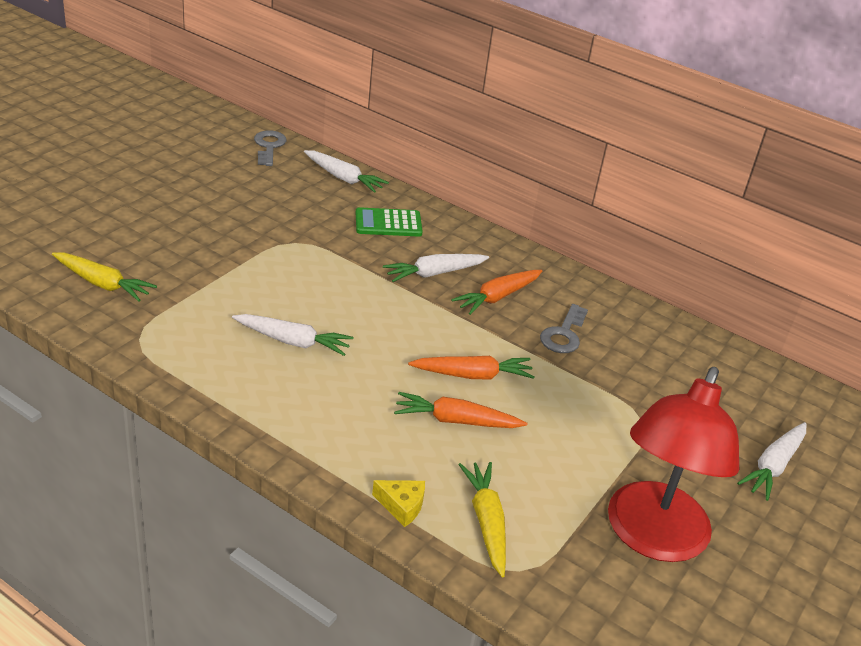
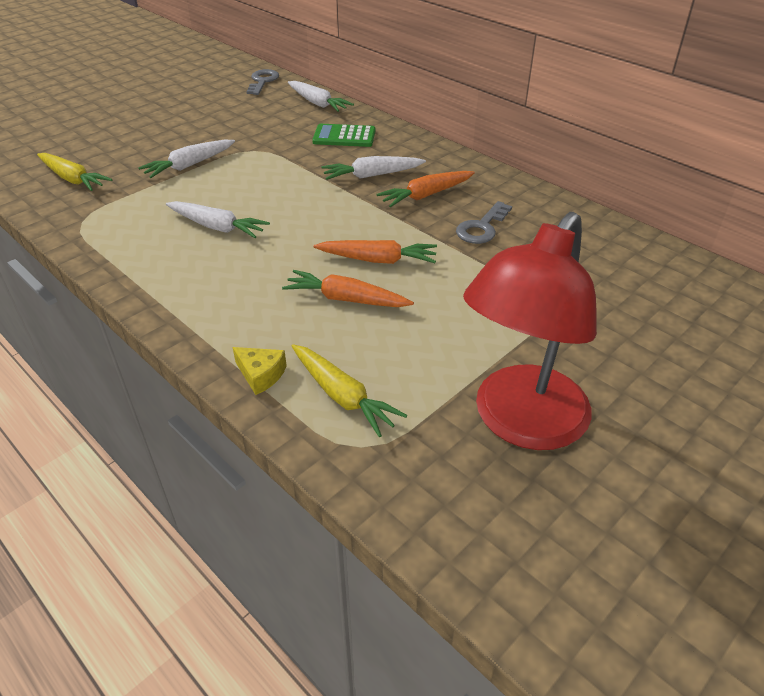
camera: 15 degrees right, 5 degrees up
(486, 522) = (342, 396): yellow carrot -> yellow carrot turned 135 degrees clockwise
(773, 466) = (680, 358): white carrot -> white carrot (189, 165)

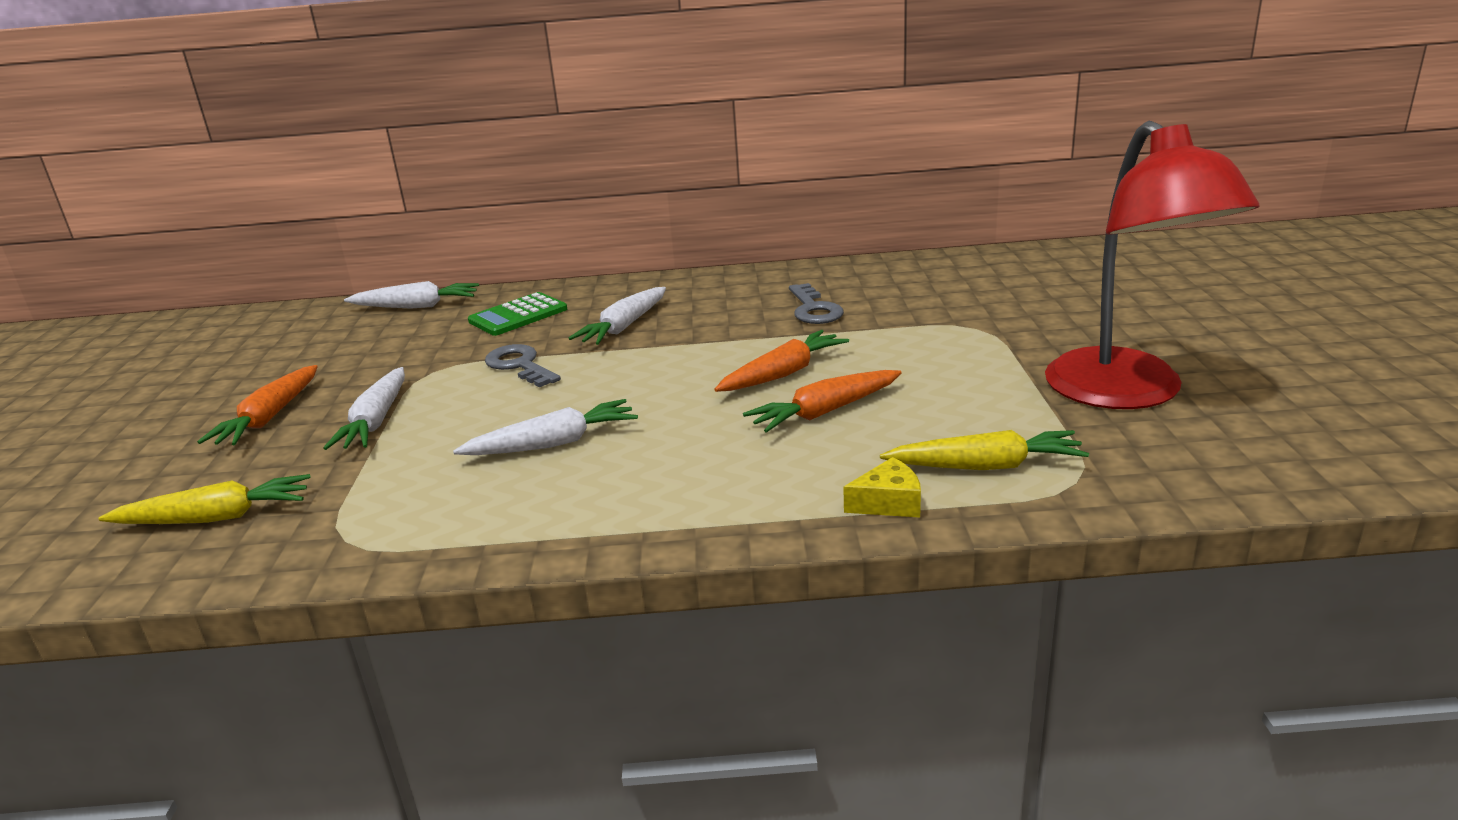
camera: 45 degrees left, 15 degrees down
(262, 81) = (289, 319): grey key -> grey key (519, 365)
(426, 195) = (713, 314): orange carrot -> orange carrot (270, 417)

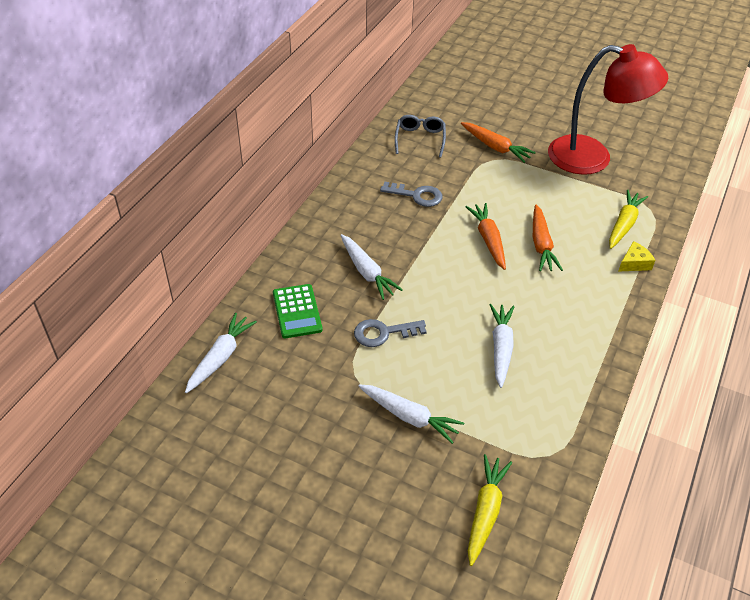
camera: 65 degrees left, 20 degrees up
(270, 417) = (358, 470): orange carrot -> orange carrot (495, 147)
(888, 503) = (634, 263): yellow cheese -> yellow cheese turned 45 degrees clockwise
(938, 279) = (420, 139): none -> grey glasses

